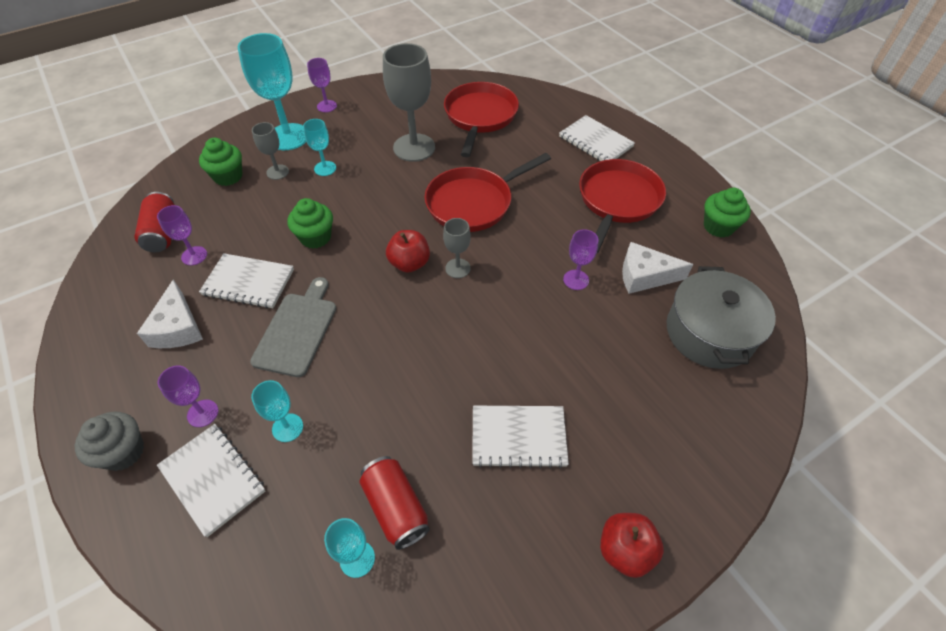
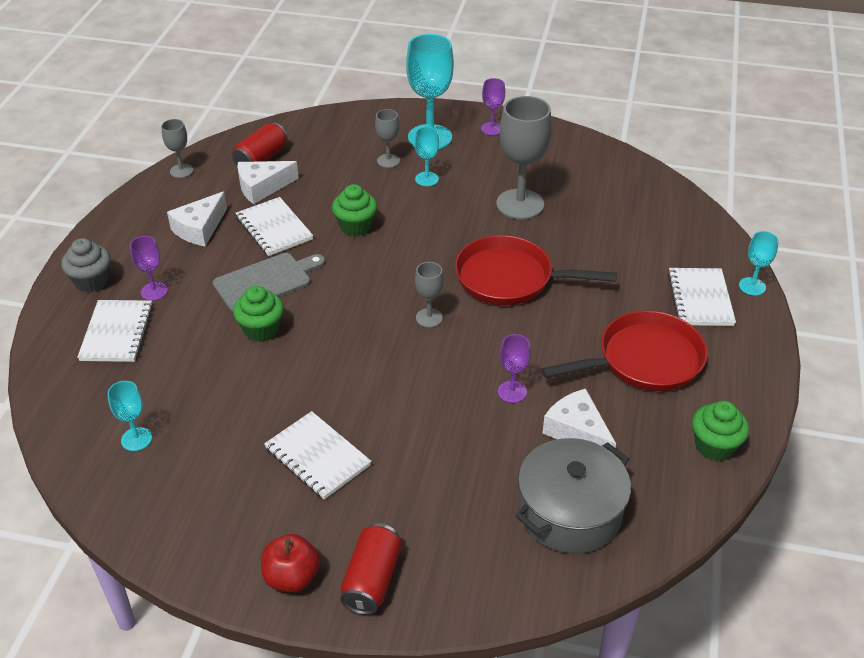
camera: 45 degrees right, 10 degrees down
(94, 289) = (181, 171): none -> grey goblet
(194, 256) = (262, 187): purple goblet -> white cheese
(228, 176) = (349, 143): green cupcake -> green cupcake (261, 329)
(287, 427) = (188, 336): turquoise goblet -> turquoise goblet (752, 286)
(396, 507) = (191, 431): red can -> red can (372, 580)
(409, 263) = (398, 290): red apple -> none
(480, 117) = (616, 212): red pan -> none

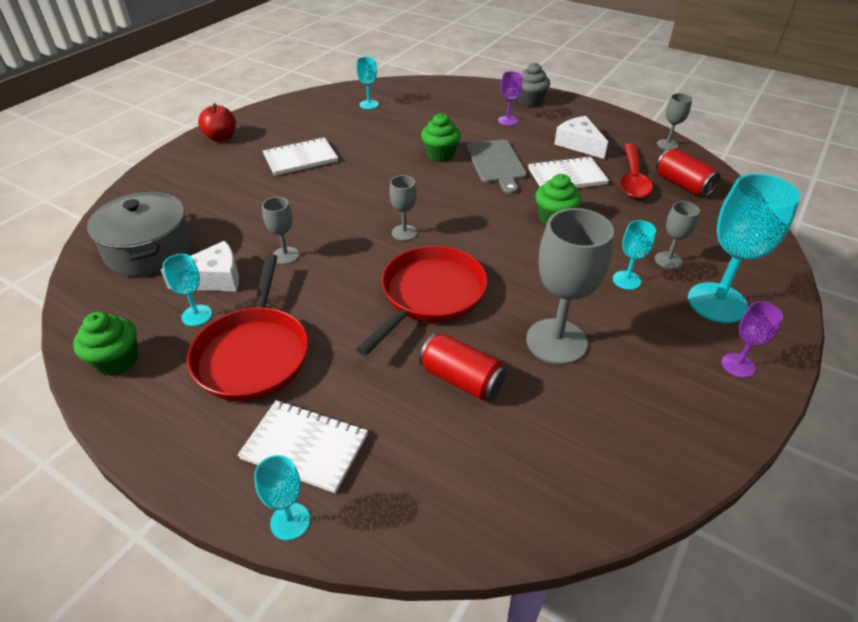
camera: 110 degrees right, 0 degrees up
(116, 333) = (470, 105): white notebook -> none
(262, 187) = (633, 179): white cheese -> red spoon
(372, 580) = (190, 161): red can -> red can (461, 379)
(512, 392) = (285, 255): purple goblet -> grey goblet
(630, 419) = (197, 315): none -> turquoise goblet

